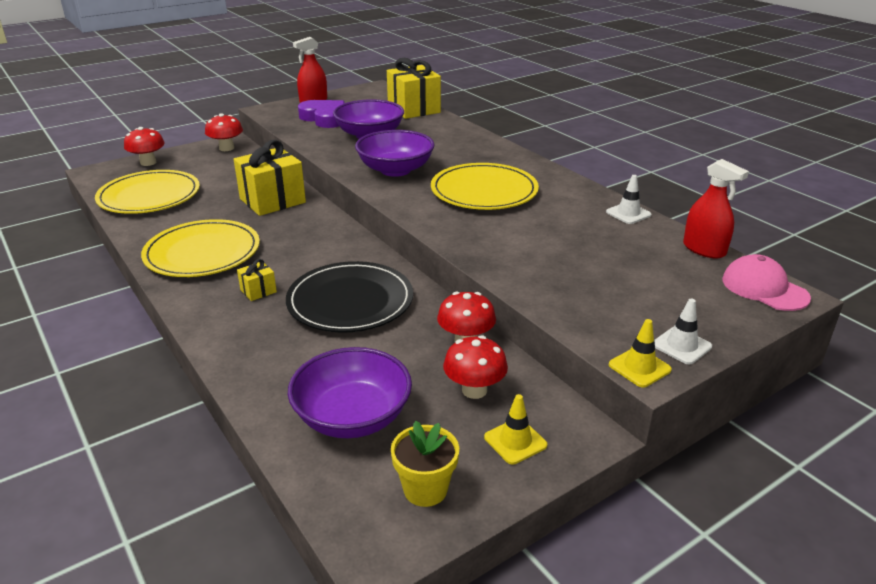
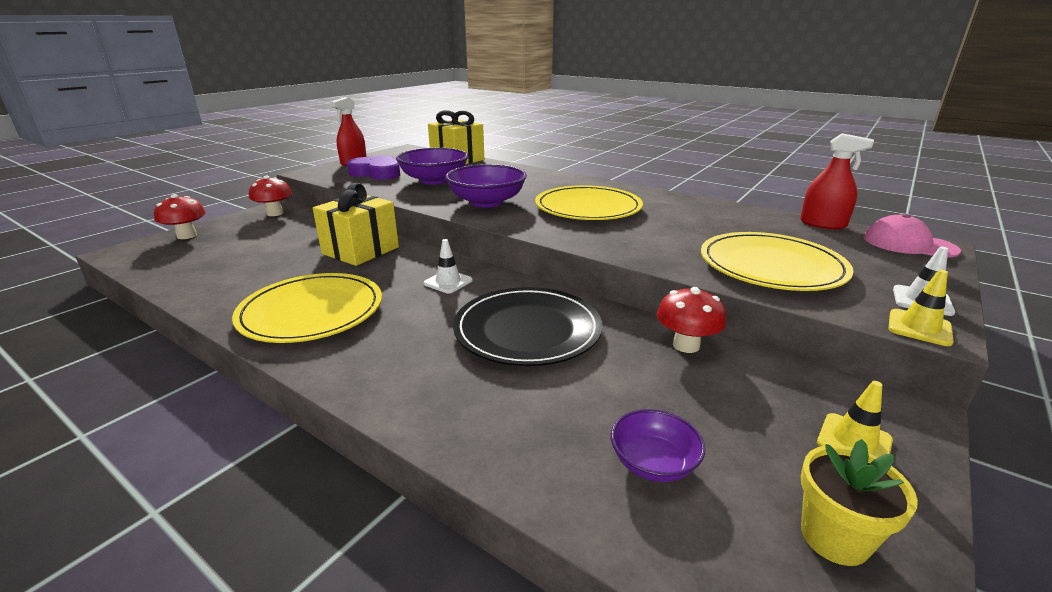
camera: 20 degrees left, 5 degrees down
(149, 196) = (206, 266): yellow plate -> yellow plate (771, 266)
(258, 291) = (411, 339): yellow gift -> none
(352, 417) = (653, 463): purple bowl -> purple bowl, size x0.56
(474, 390) = (750, 394): red mushroom -> none
(628, 213) = (729, 208): white traffic cone -> white traffic cone (448, 282)

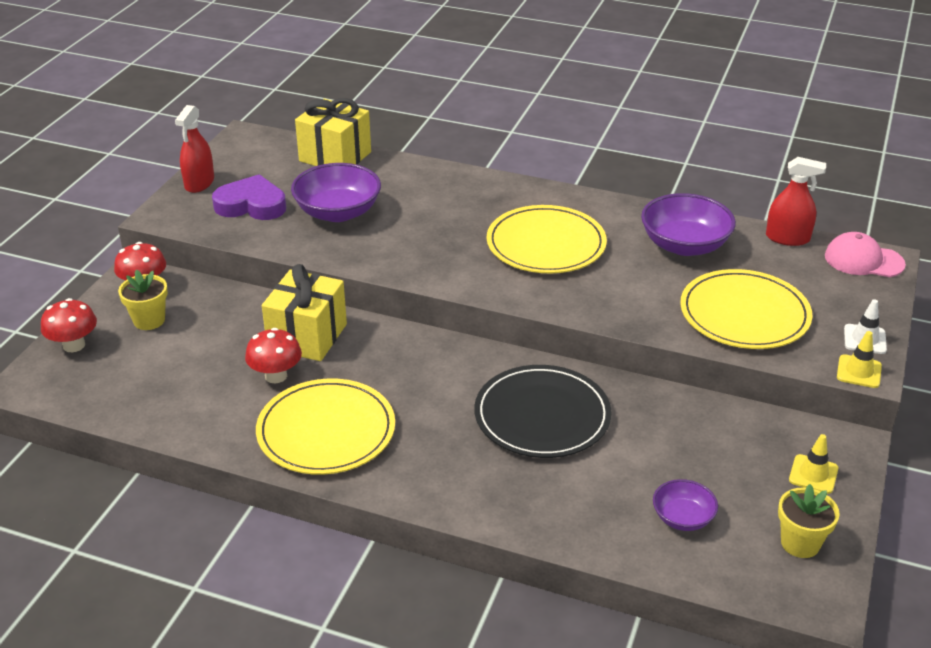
camera: 15 degrees left, 10 degrees up
(255, 229) = (149, 320): none -> yellow flower pot
(448, 282) = (434, 368): white traffic cone -> none
(487, 202) = (429, 250): purple bowl -> purple bowl (684, 245)
(686, 345) = (682, 408): red mushroom -> red mushroom (276, 376)

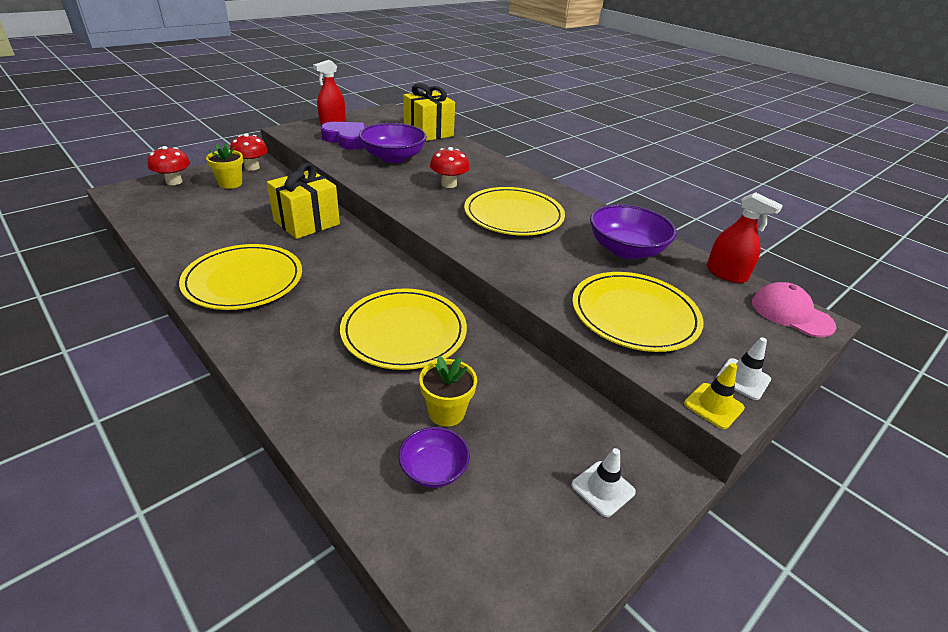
camera: 25 degrees right, 0 degrees up
(276, 376) = (258, 237): red mushroom -> red mushroom (449, 184)
(542, 416) = (404, 332): black plate -> yellow plate
(800, 543) = (528, 556): yellow flower pot -> yellow flower pot (446, 412)
(813, 474) = (603, 488): yellow traffic cone -> white traffic cone

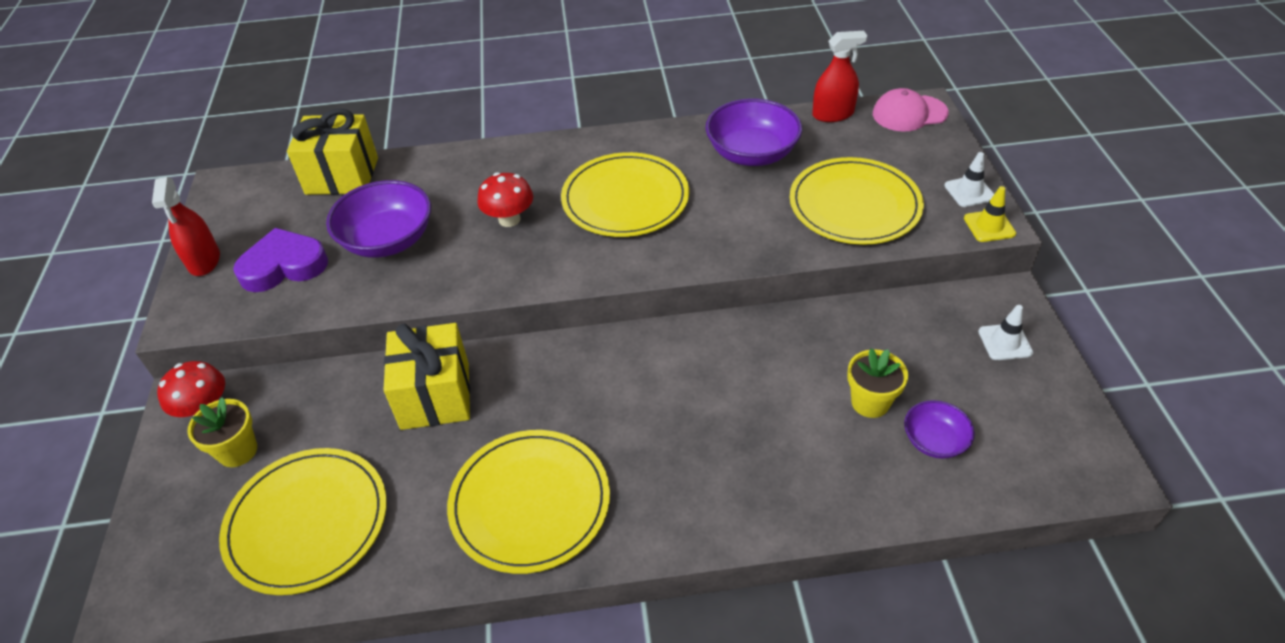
camera: 50 degrees left, 10 degrees up
(174, 182) = (161, 523): red mushroom -> none
(404, 332) = (733, 386): yellow plate -> yellow plate (307, 522)

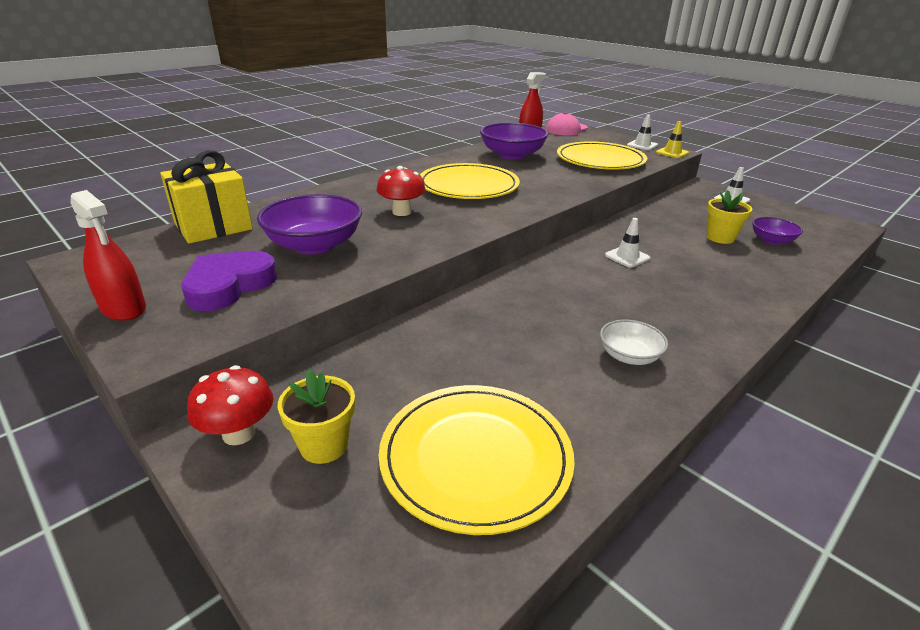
camera: 40 degrees left, 15 degrees down
(435, 396) = (464, 332): yellow gift -> none
(530, 503) = (629, 356): yellow plate -> white bowl
(708, 377) = (627, 257): none -> white traffic cone

